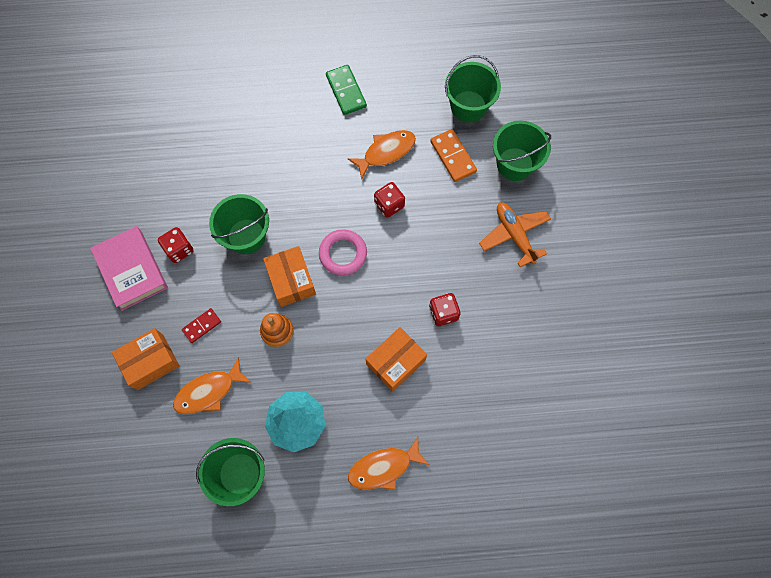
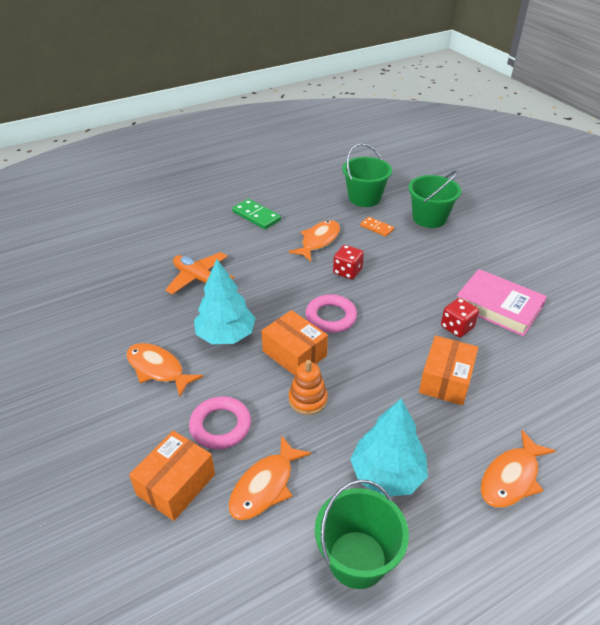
camera: 25 degrees left, 30 degrees down
(132, 270) = (110, 405): pink book -> pink book (498, 306)
(179, 249) = (158, 369): red dice -> orange fish
(202, 326) = (220, 426): red domino -> pink ring
(246, 236) = (225, 335): green bucket -> turquoise tree
(453, 157) = (376, 228): orange domino -> orange domino, size x0.64
(514, 235) = (468, 257): orange plane -> orange plane (199, 279)

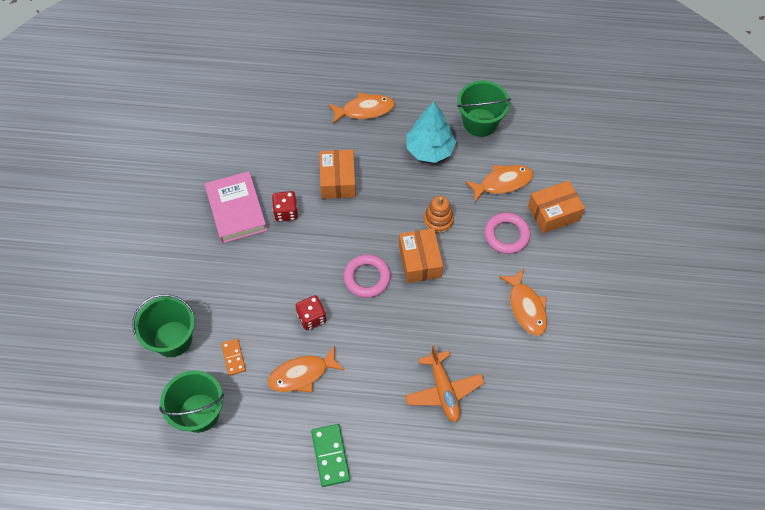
camera: 145 degrees left, 20 degrees up
(225, 335) = (459, 309): turquoise tree -> none
(445, 380) = (338, 180): orange box -> orange box turned 60 degrees counterclockwise

